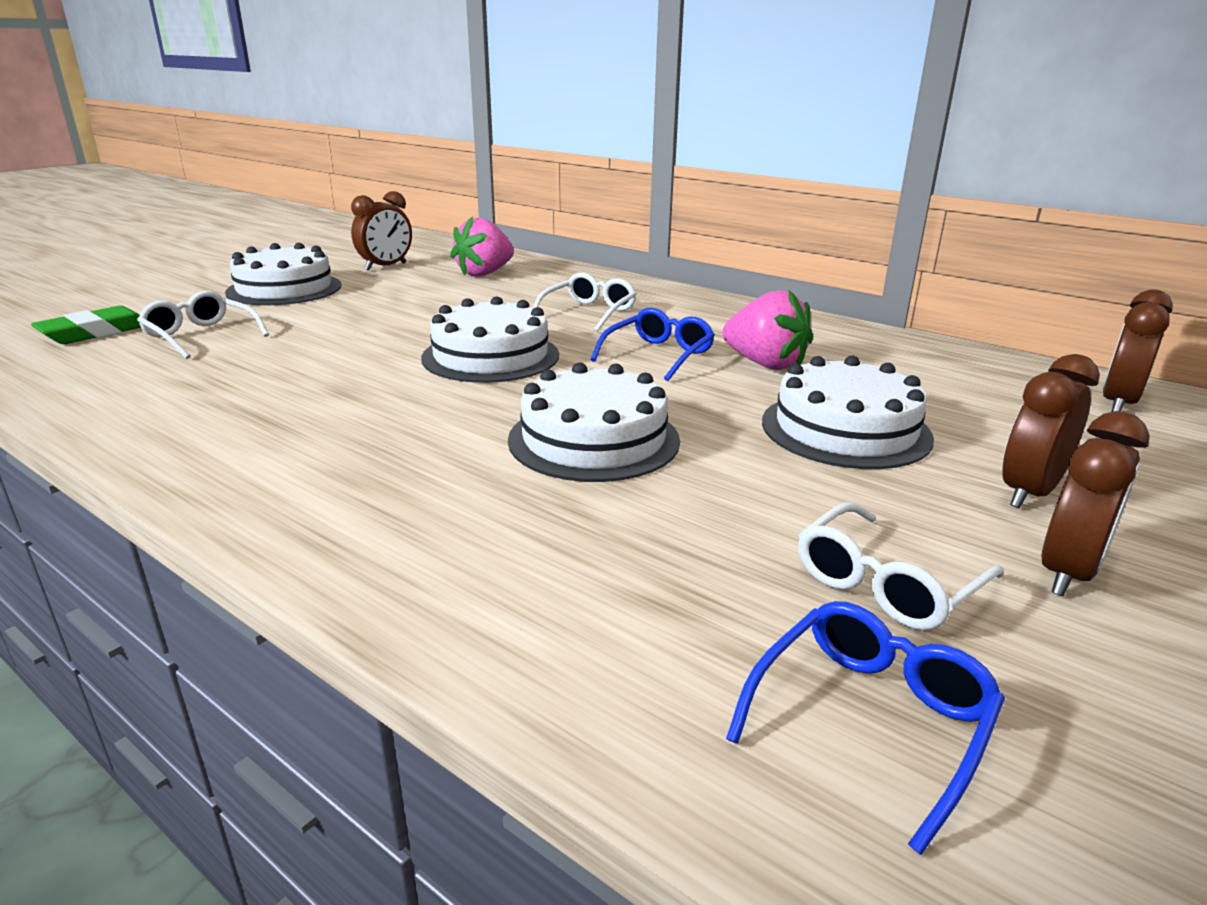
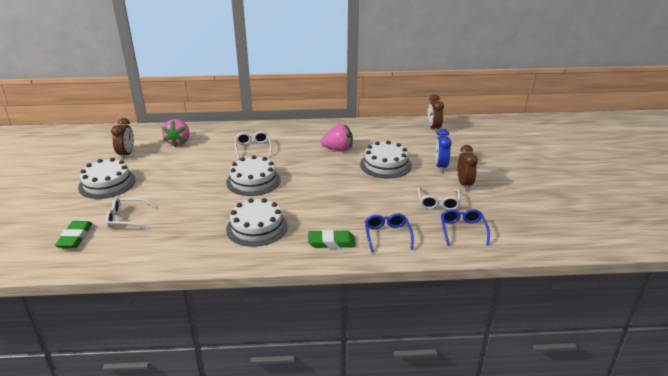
camera: 40 degrees left, 5 degrees up
(410, 532) = (331, 242): none -> green eraser
(594, 439) = (331, 196): white cake -> white cake (257, 227)
(658, 355) = (304, 158): blue glasses -> blue glasses (387, 235)
(1029, 492) = (440, 166): brown clock -> blue clock

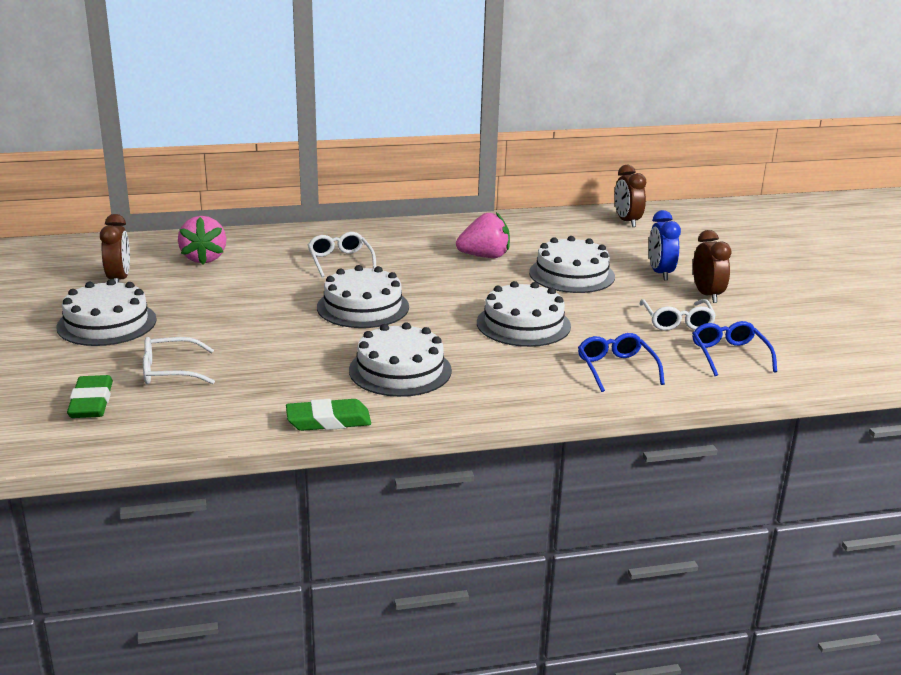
camera: 10 degrees left, 5 degrees down
(331, 242) = (531, 383): green eraser -> green eraser (328, 421)
(343, 199) = (523, 324): none -> white cake

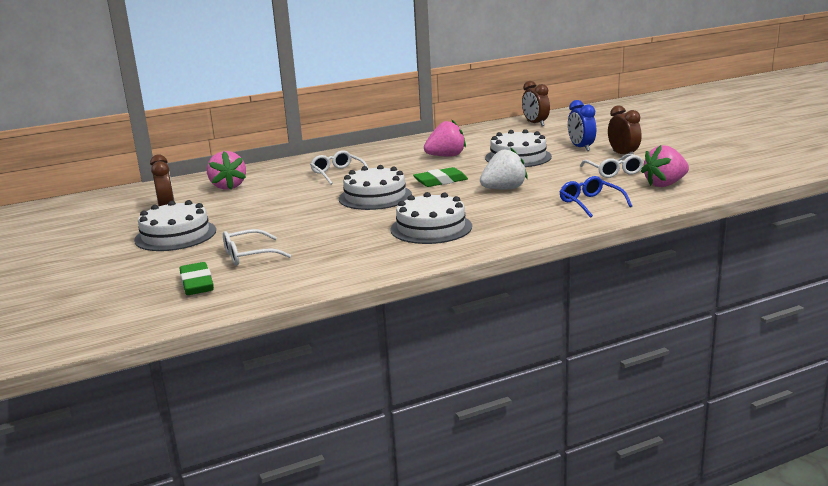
camera: 10 degrees left, 5 degrees down
(328, 421) = (397, 265): green eraser -> green eraser (440, 181)
(523, 324) = (504, 189): white cake -> white strawberry
(729, 355) = (665, 184): blue glasses -> pink strawberry

